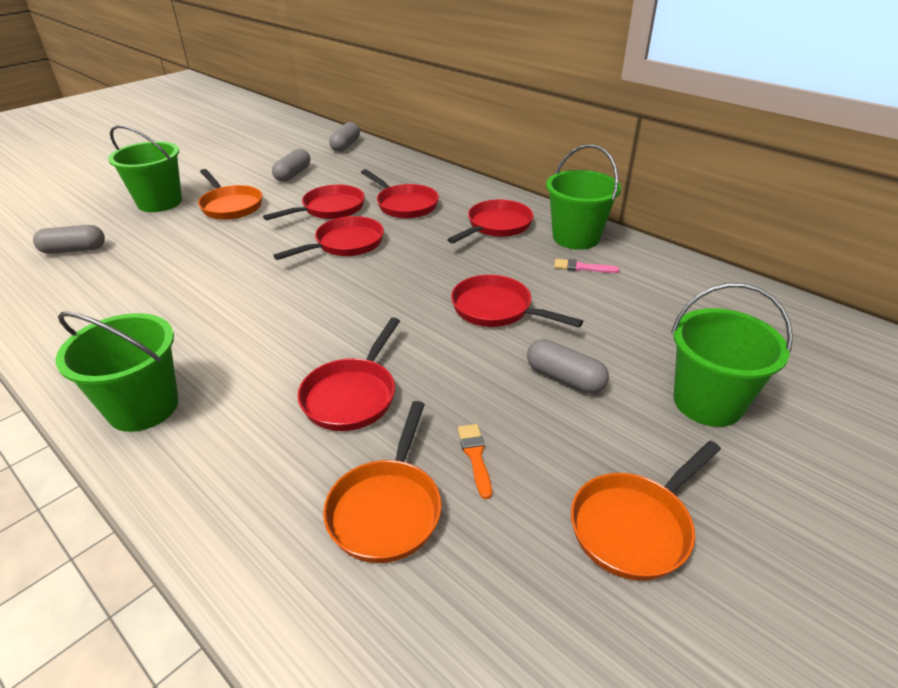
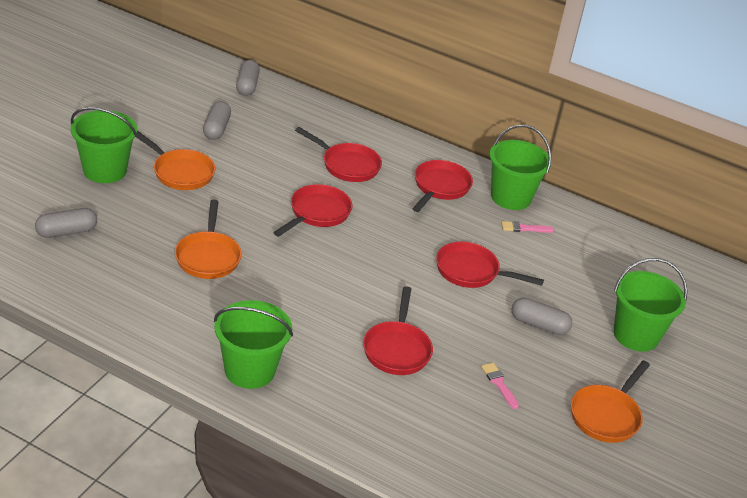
camera: 20 degrees left, 0 degrees up
(330, 209) = (280, 173): red pan -> none
(387, 509) = (458, 420): orange pan -> orange pan (208, 257)
(475, 456) = (499, 384): orange brush -> pink brush

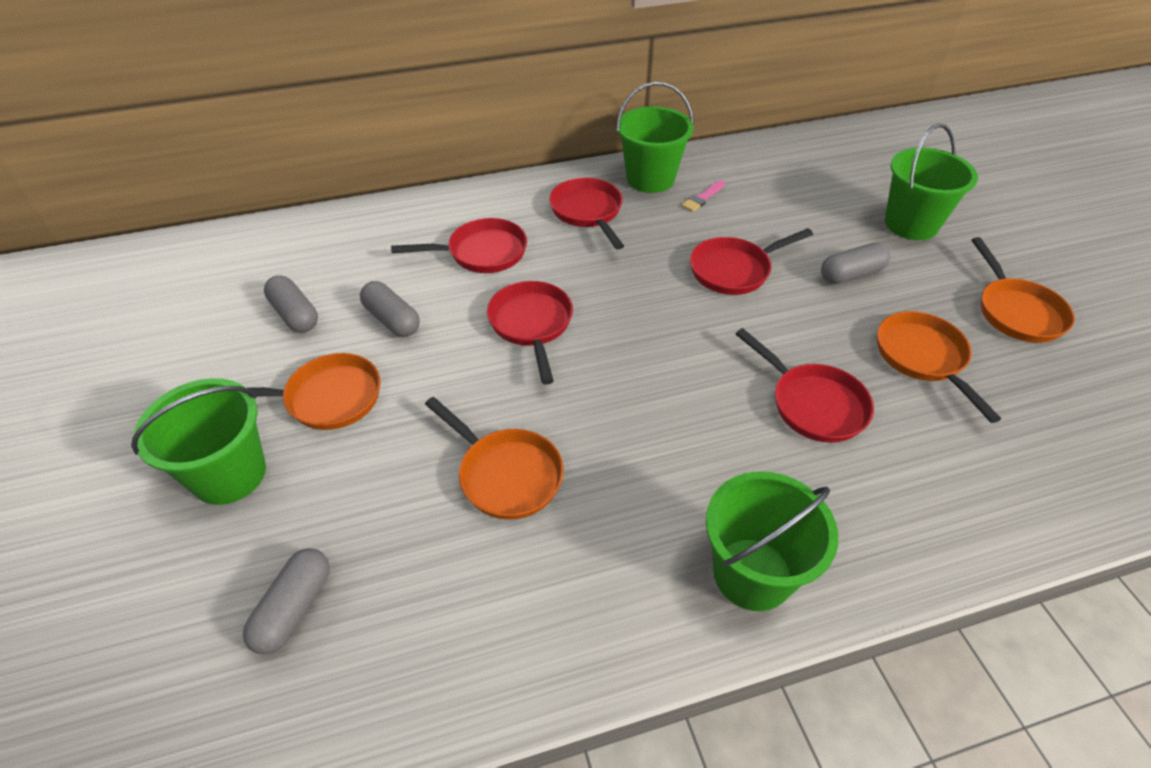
camera: 40 degrees left, 10 degrees up
(247, 86) = (260, 243): grey capsule -> grey capsule (392, 320)
(499, 384) = (923, 358): pink brush -> orange pan

